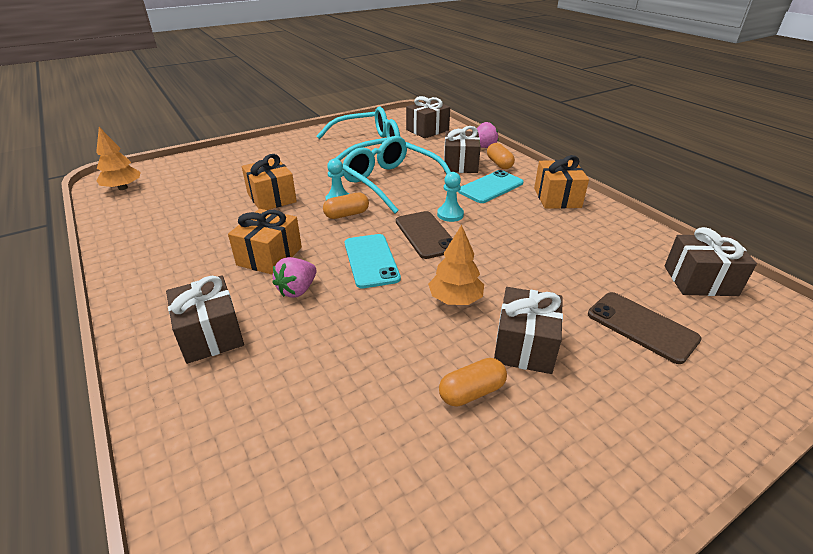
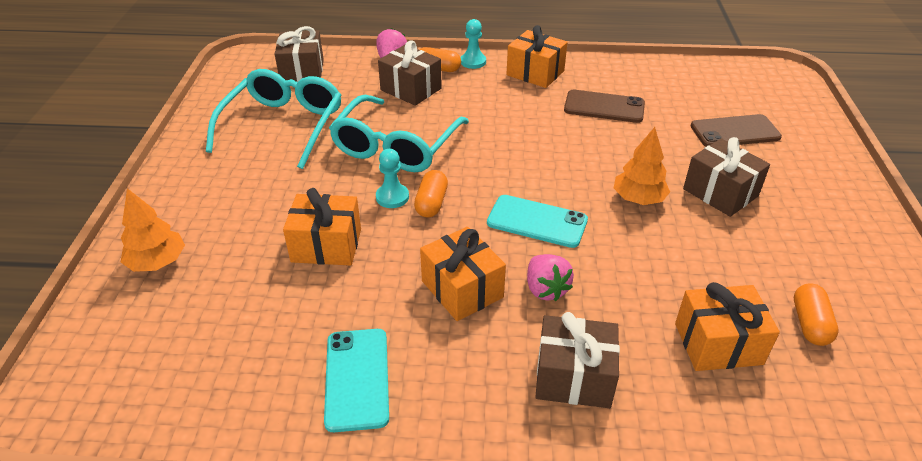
camera: 55 degrees left, 5 degrees up
(123, 188) = (109, 387): orange tree -> orange tree (157, 262)
(301, 406) = (718, 343): none -> orange gift
(392, 182) = (396, 146): turquoise glasses -> turquoise glasses turned 60 degrees counterclockwise
(425, 235) = (523, 170): brown phone -> brown phone (604, 107)
(450, 214) = (502, 140): turquoise pawn -> turquoise pawn (473, 62)
(471, 392) = (754, 242): orange capsule -> orange capsule (809, 324)
(491, 187) = (477, 95): turquoise phone -> turquoise phone (357, 378)
(700, 281) = (703, 80): brown gift -> none

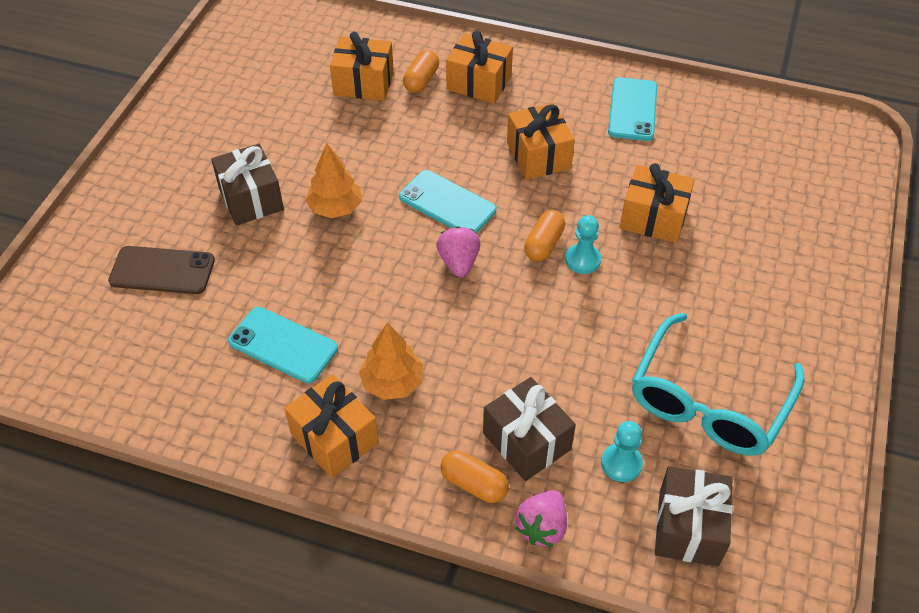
camera: 165 degrees left, 10 degrees up
(157, 262) = (812, 232): orange tree -> orange tree (392, 382)
(396, 146) = (566, 332): turquoise glasses -> none
(473, 62) = (415, 490): turquoise pawn -> turquoise pawn (621, 463)
(546, 289) = (469, 143): pink strawberry -> pink strawberry (458, 262)
(573, 377) = (479, 83): brown gift -> orange gift
(604, 107) = (283, 345): brown phone -> turquoise phone
(809, 324) = (286, 82): orange capsule -> orange capsule (421, 80)

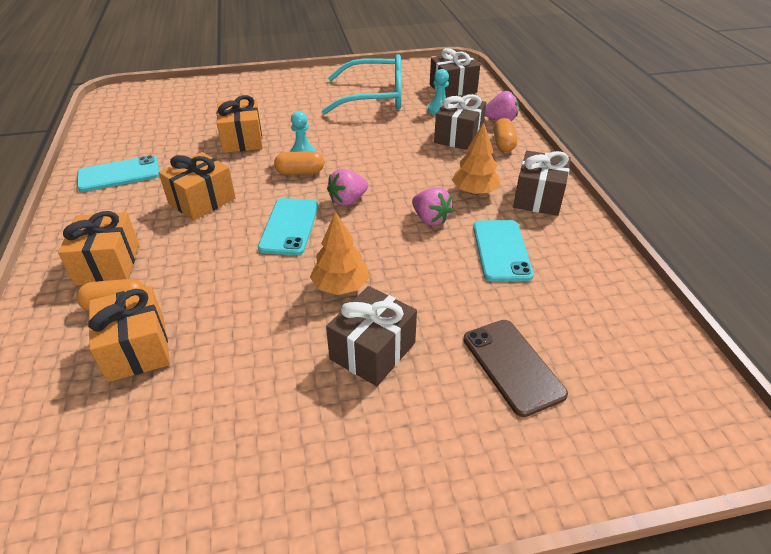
camera: 120 degrees left, 10 degrees down
(334, 438) = (538, 198): orange gift -> brown gift
(375, 315) = (430, 219): none -> pink strawberry

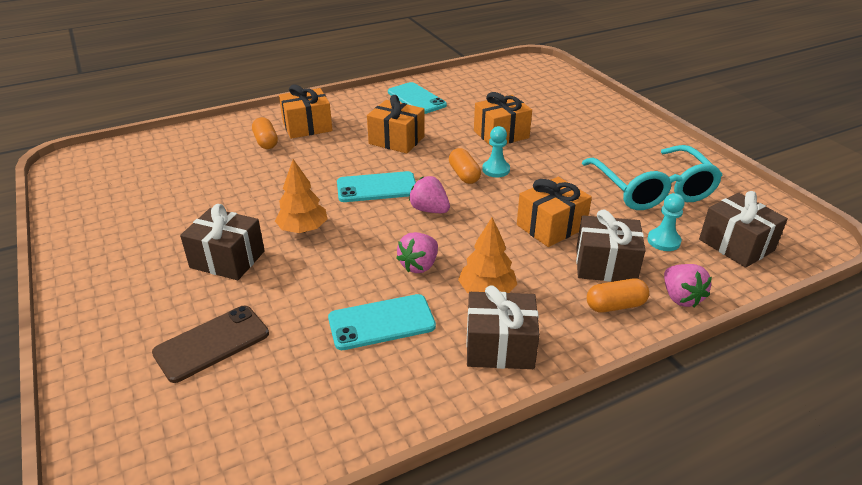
camera: 75 degrees right, 5 degrees down
(137, 349) = (225, 161): orange gift -> orange gift (551, 226)

